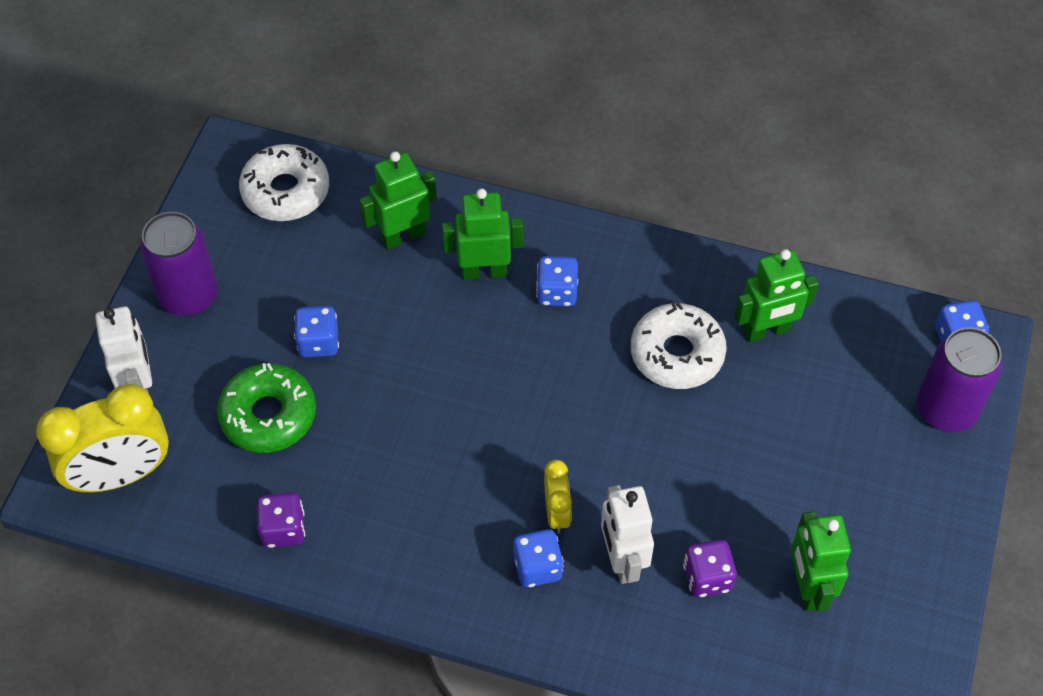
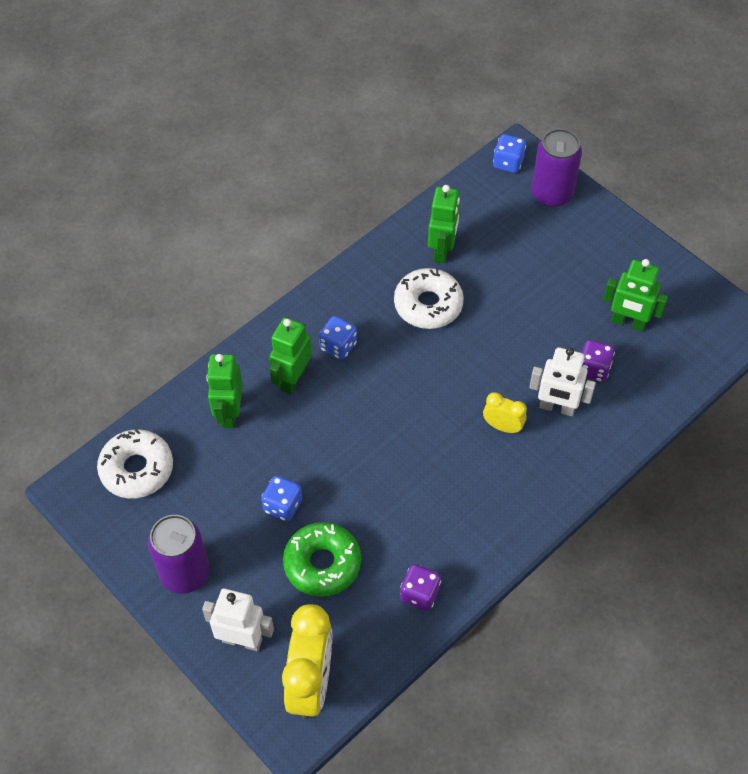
camera: 60 degrees left, 0 degrees up
(537, 567) = (535, 456): blue dice -> none

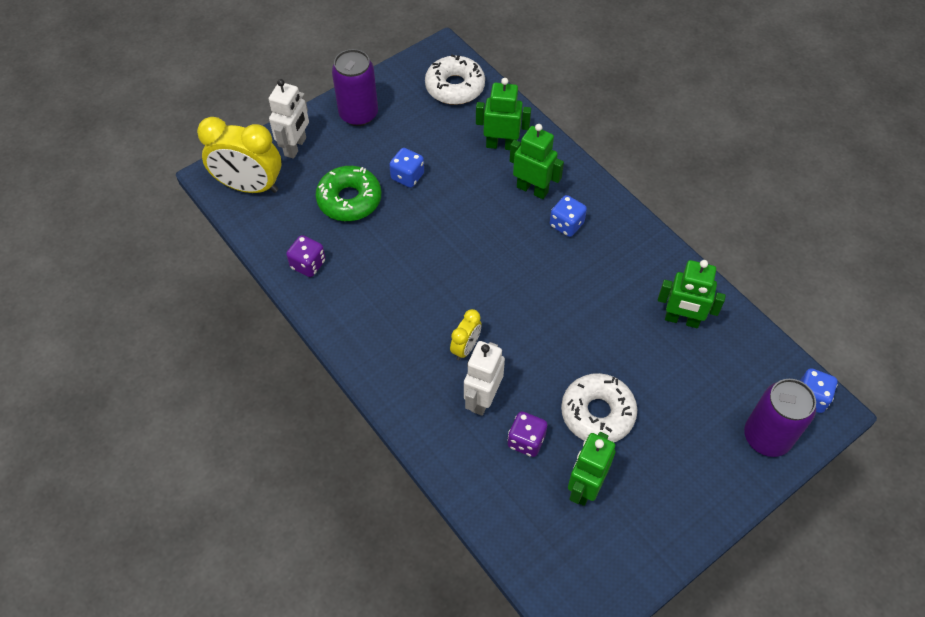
camera: 95 degrees right, 0 degrees up
(428, 305) = (612, 300): white donut -> white donut (597, 413)

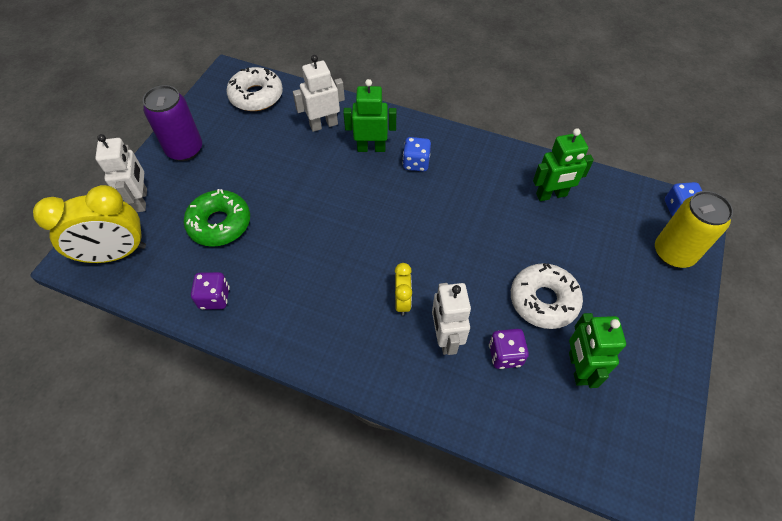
camera: 30 degrees left, 0 degrees up
(407, 176) = (260, 182): blue dice -> none
(501, 145) = (323, 125): green robot -> white robot
(766, 437) = (673, 253): purple can -> yellow can

